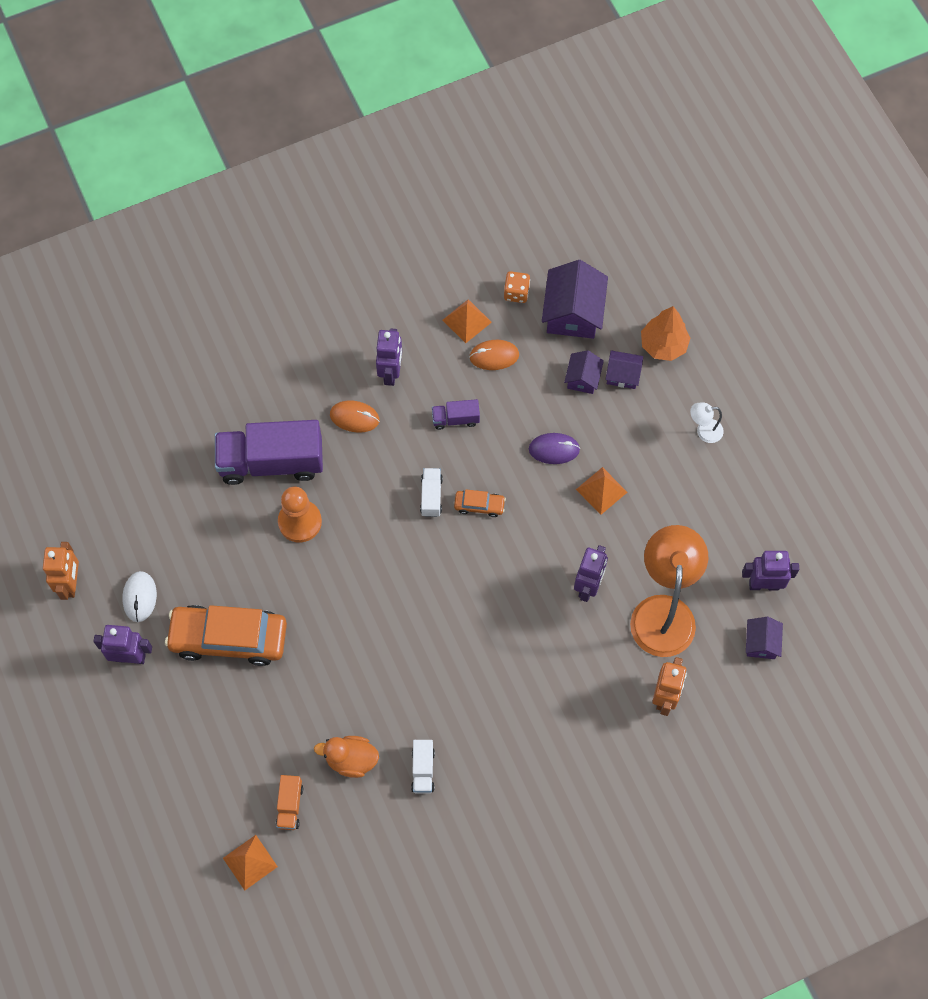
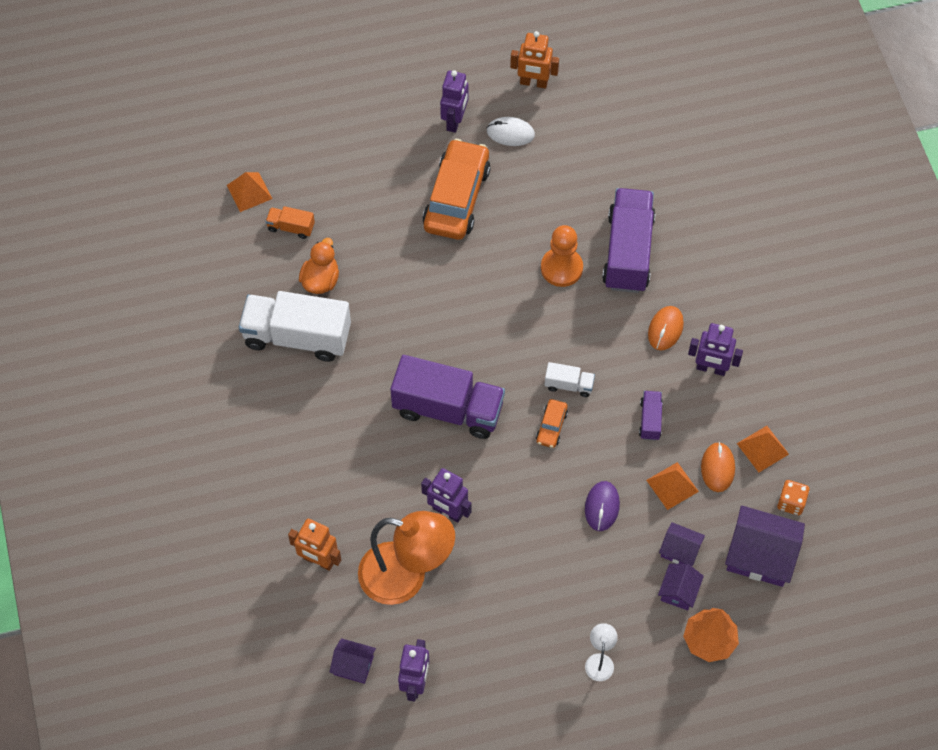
camera: 100 degrees right, 5 degrees down
(423, 770) = (297, 337): white truck -> white truck, size x2.21
(478, 604) = (448, 409): none -> purple truck
(601, 490) = (548, 544): orange pyramid -> orange pyramid (672, 485)

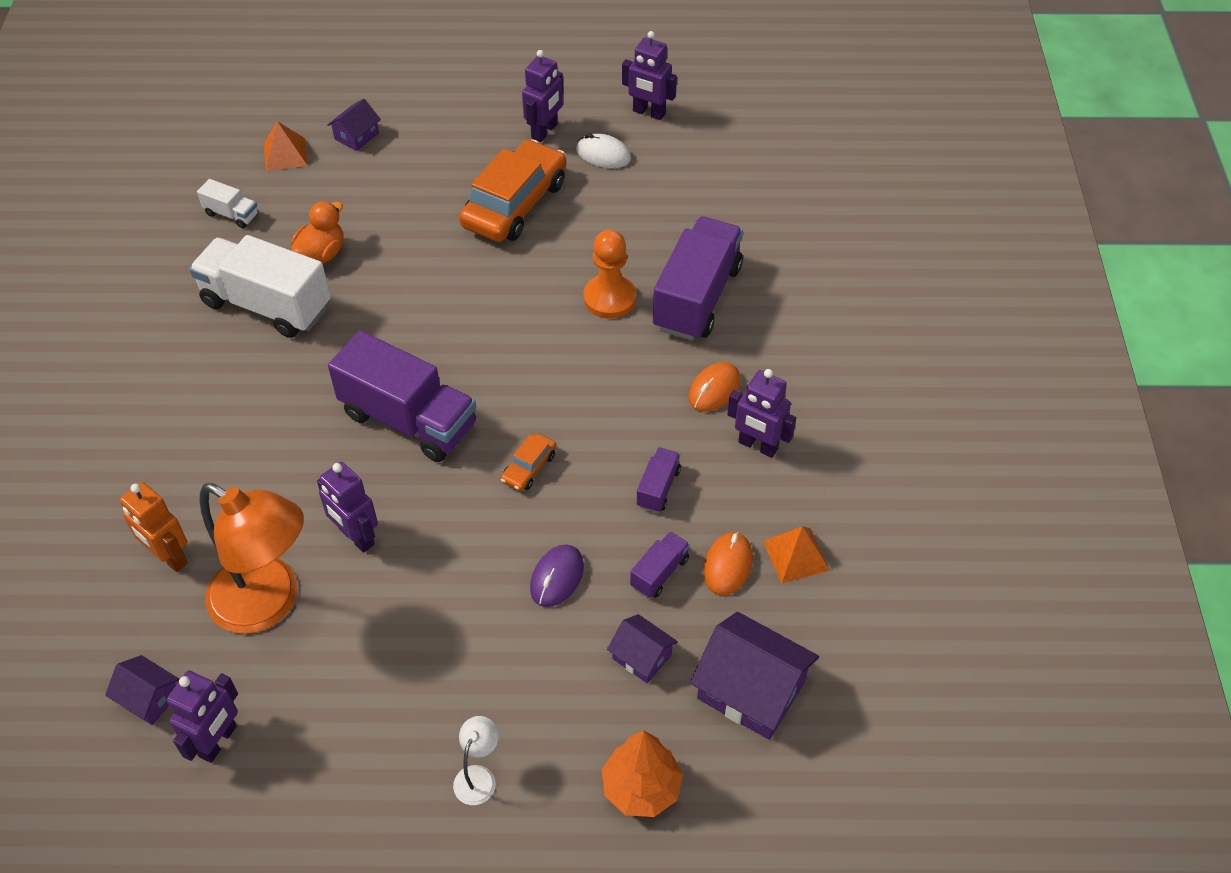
camera: 15 degrees right, 10 degrees down
(291, 227) = (314, 196): orange truck -> none
(533, 83) = (649, 113): orange robot -> purple robot
(569, 385) = (569, 425): white truck -> white truck (232, 214)
(672, 485) = (659, 573): orange pyramid -> purple truck
(679, 591) = (621, 710): purple house -> purple house (356, 136)
(791, 502) = (814, 632): orange dice -> none

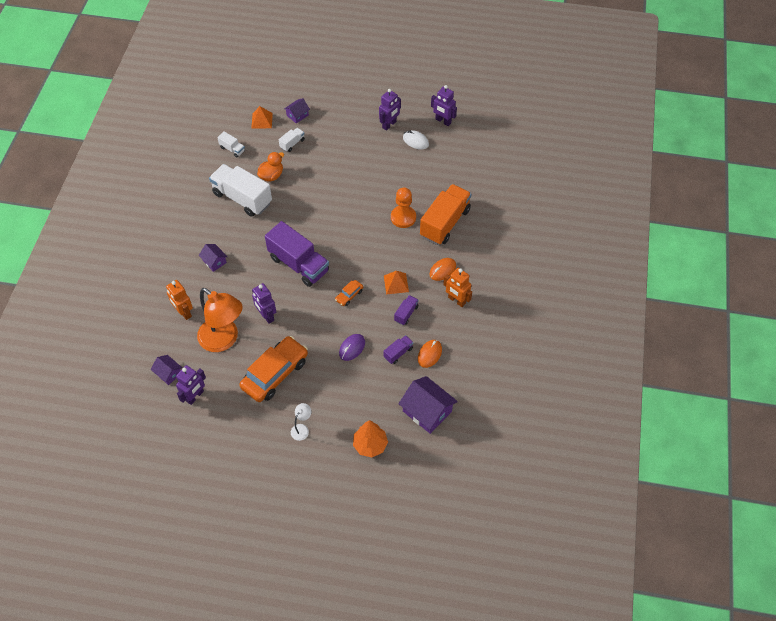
camera: 10 degrees right, 5 degrees up
(355, 189) = (292, 143): none -> white truck
(515, 204) = (367, 162): orange car -> orange car (275, 374)
(642, 657) = (382, 389): purple house -> purple house (214, 261)
(697, 298) = (445, 223): purple truck -> orange truck
(757, 446) = (456, 300): purple robot -> orange robot
(796, 555) = (461, 354): orange pyramid -> orange pyramid (396, 283)

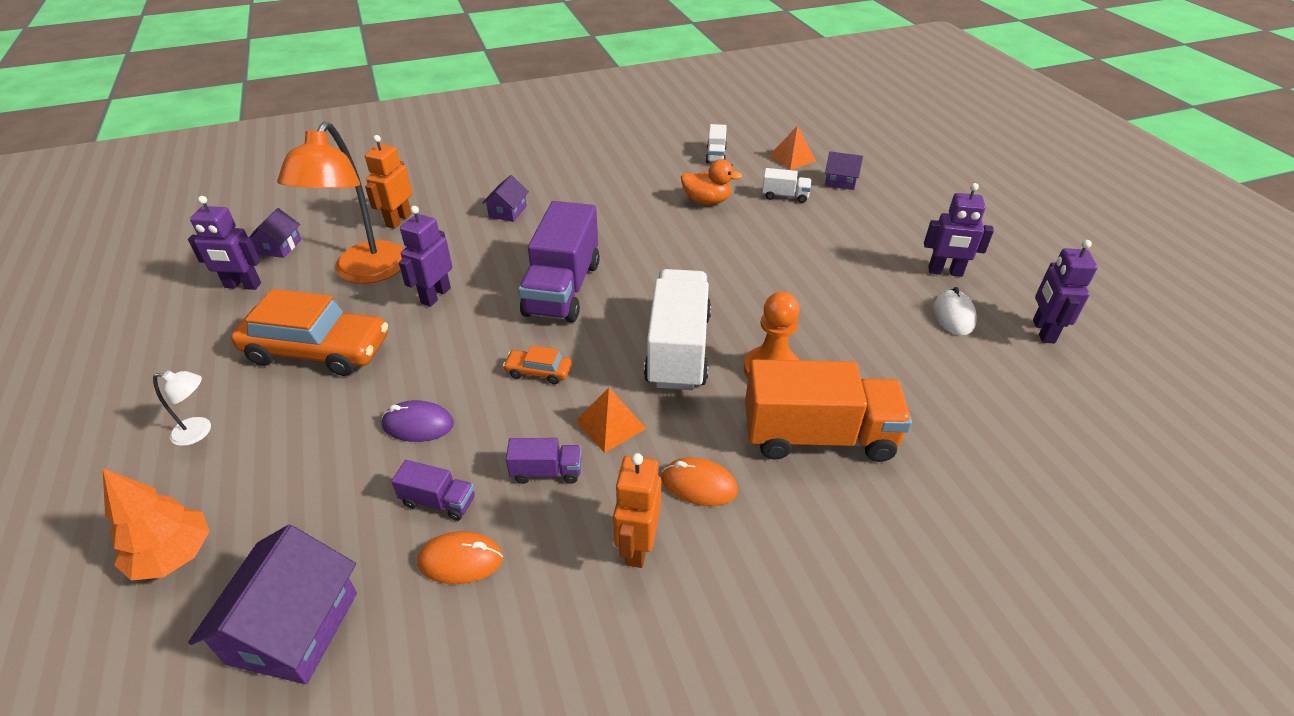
camera: 60 degrees right, 15 degrees down
(242, 198) = (641, 193): white truck -> white truck (678, 349)

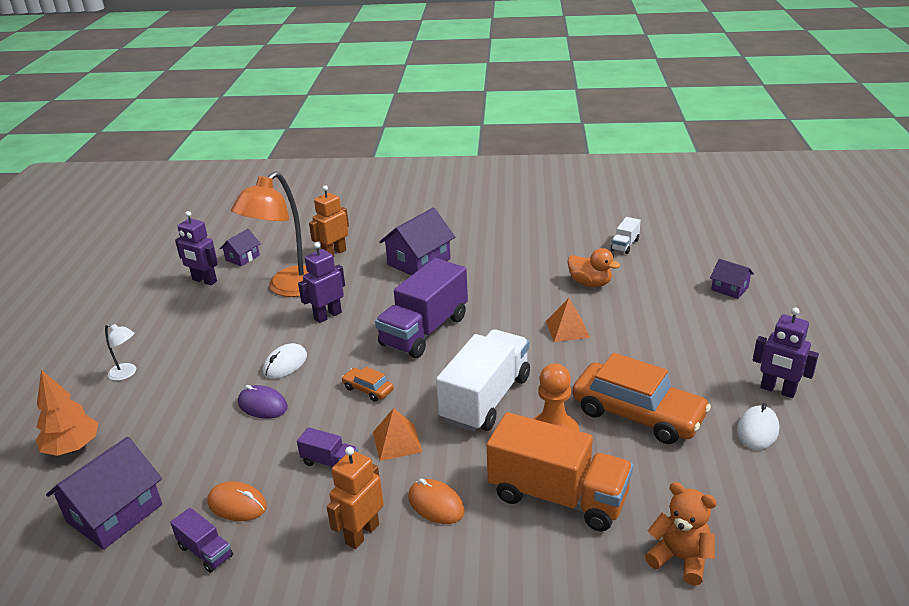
camera: 25 degrees right, 10 degrees down
(317, 350) = (227, 337): orange car -> orange car (637, 414)
(417, 366) = (285, 364): none -> white mouse
(438, 501) = (245, 461): purple truck -> purple truck (205, 551)
(507, 211) = (419, 262): purple house -> purple house, size x1.83
(785, 196) = (665, 292): white truck -> none
(792, 158) = (696, 260): orange pyramid -> orange pyramid (567, 329)
(971, 466) = (680, 558): none -> orange teddy bear
(1043, 331) = (841, 466): purple robot -> none

